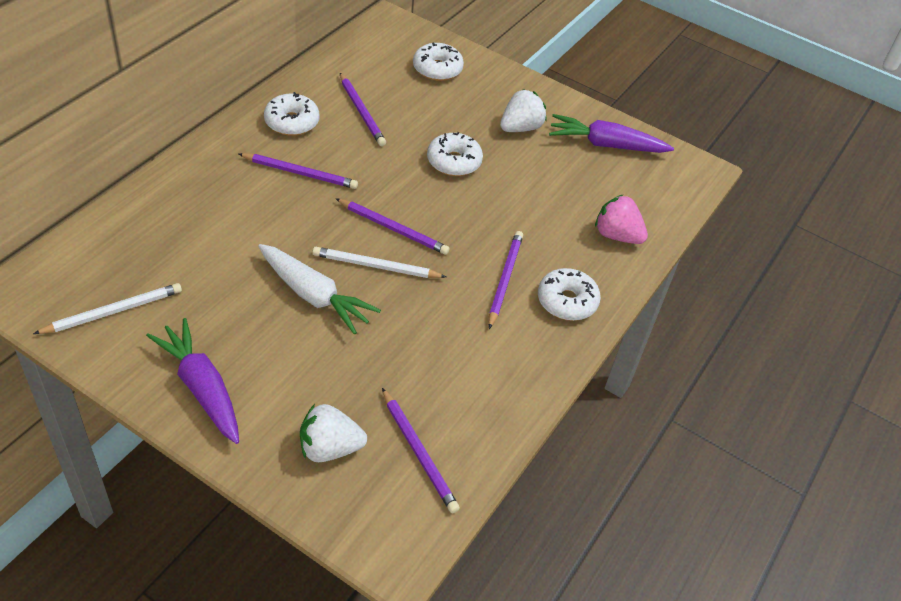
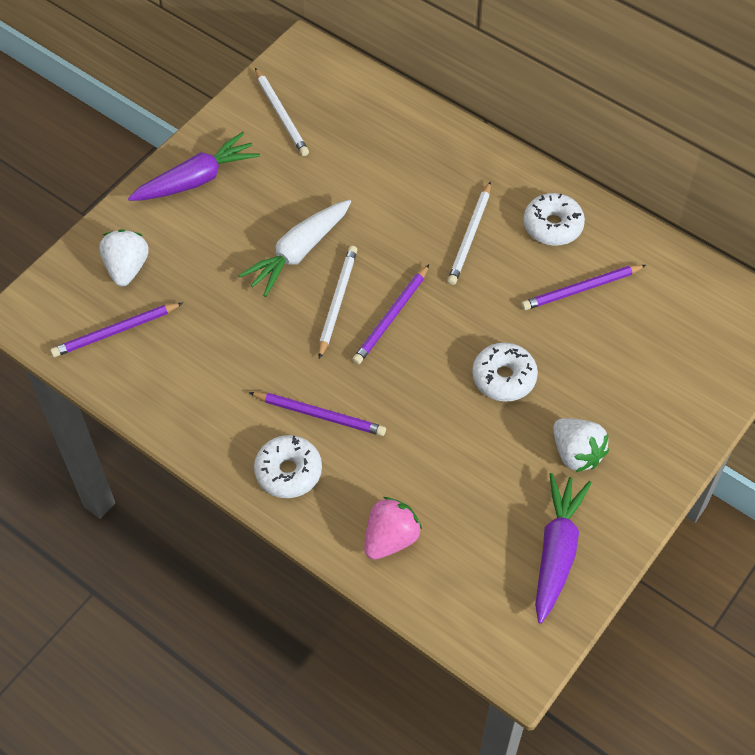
camera: 100 degrees right, 10 degrees up
(300, 173) = (470, 236): purple pencil -> white pencil
(437, 69) = (680, 368): white donut -> none

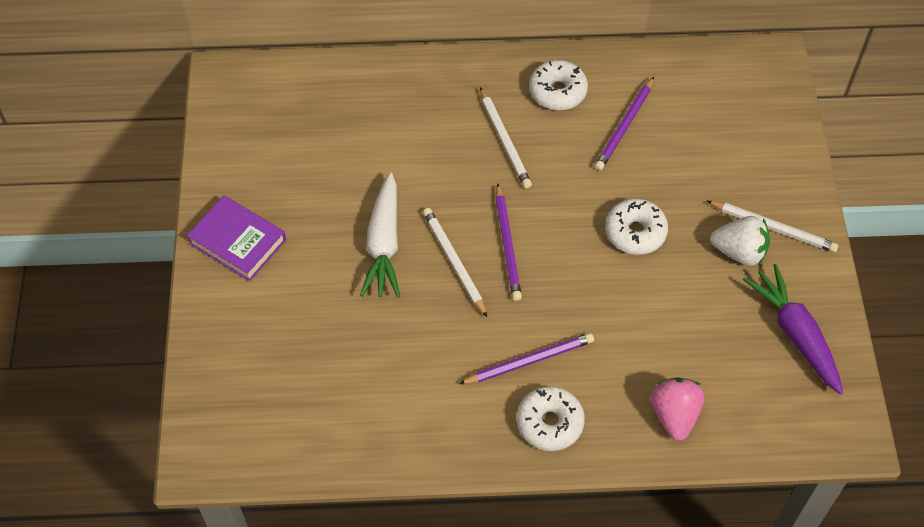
camera: 40 degrees left, 0 degrees up
(115, 332) = (296, 415): purple pencil -> none
(127, 268) = (252, 356): white strawberry -> none
(196, 180) = (238, 241): purple carrot -> purple book
(281, 114) = (257, 140): white pencil -> white pencil (773, 228)

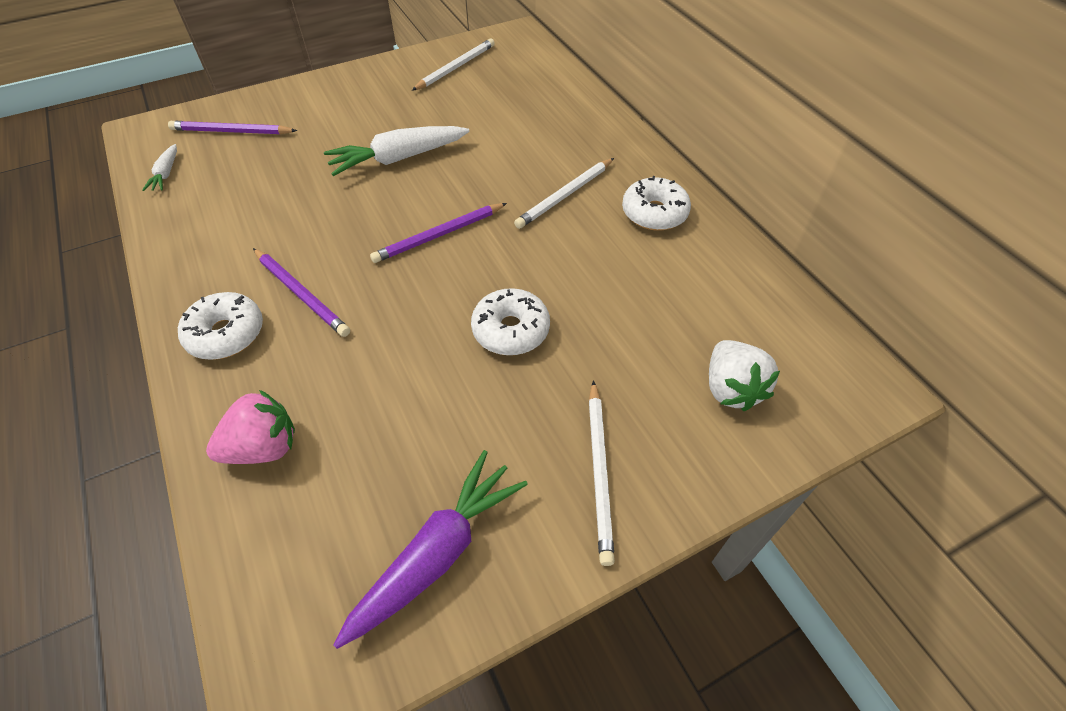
camera: 65 degrees right, 5 degrees down
(238, 241) = (361, 86): purple book -> none
(295, 445) = (166, 174): none -> white carrot
(454, 262) = (400, 206): white pencil -> white pencil (456, 67)
(624, 126) = (650, 277): purple pencil -> purple pencil (231, 132)
(739, 252) = (539, 443): white strawberry -> white strawberry (731, 389)

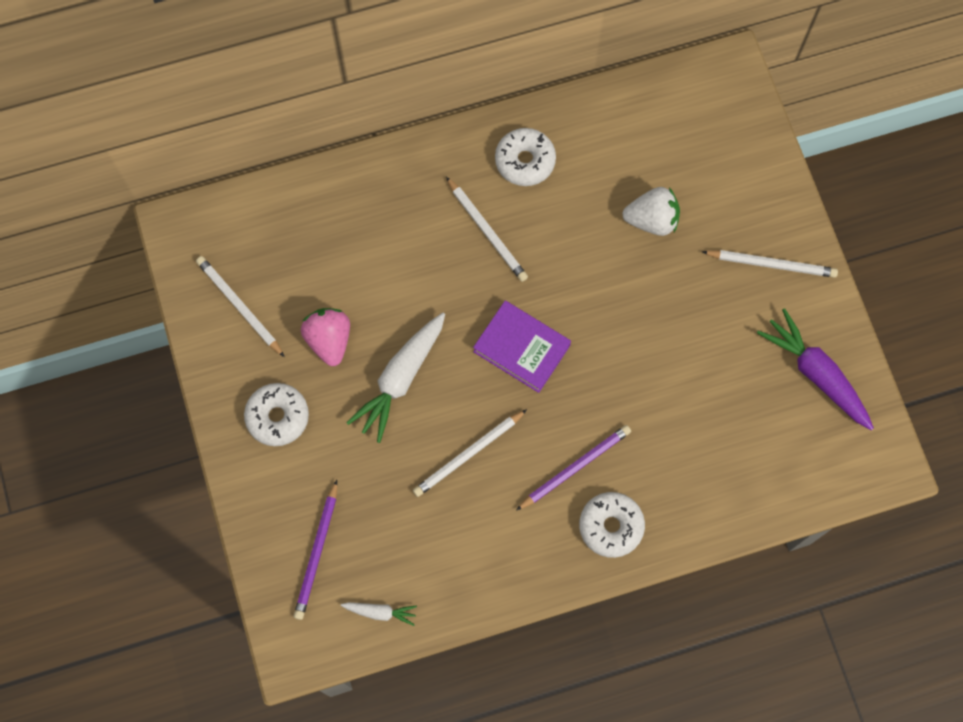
camera: 80 degrees left, 20 degrees up
(264, 447) = (723, 487): pink strawberry -> pink strawberry (329, 340)
(320, 211) = (468, 454): none -> white pencil
(398, 158) = (400, 378): white carrot -> white carrot turned 45 degrees clockwise
(439, 235) = (521, 348): purple pencil -> purple book
(511, 330) = (641, 303): white donut -> white donut (277, 417)
(731, 389) = (718, 160): white strawberry -> white strawberry (652, 220)

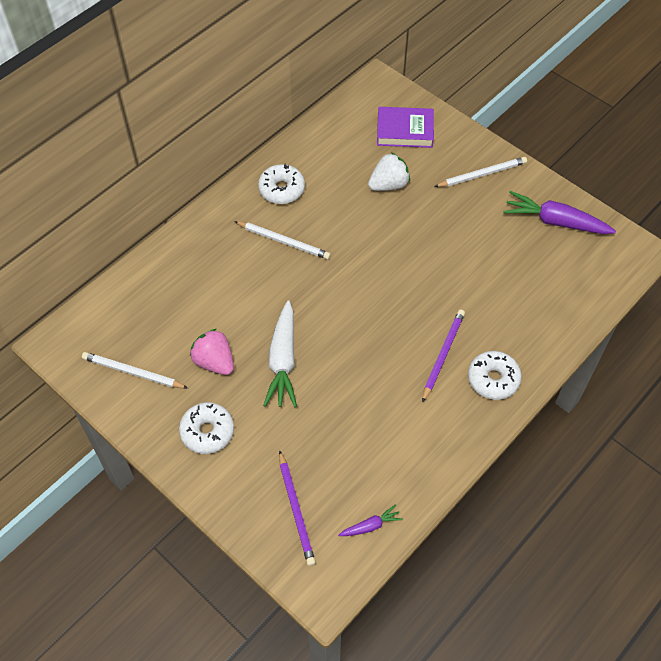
camera: 30 degrees left, 15 degrees down
(380, 612) = (370, 526): white carrot -> purple carrot
(468, 454) = (364, 385): white pencil -> none
(521, 348) = (355, 300): purple book -> purple book (405, 131)

